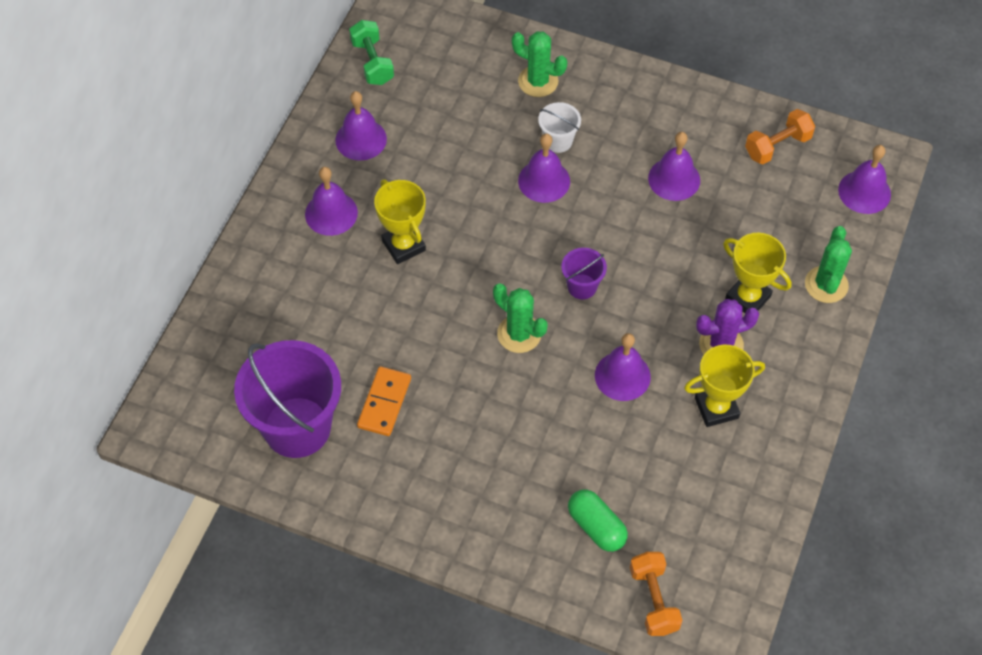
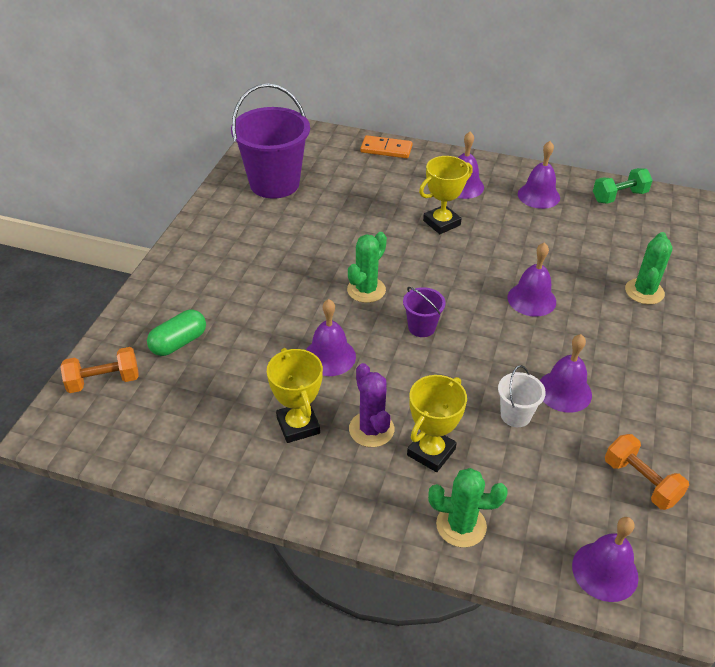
camera: 85 degrees right, 15 degrees down
(384, 403) = (296, 221): orange domino -> orange domino (386, 149)
(558, 141) = (580, 307): white bucket -> white bucket (515, 415)

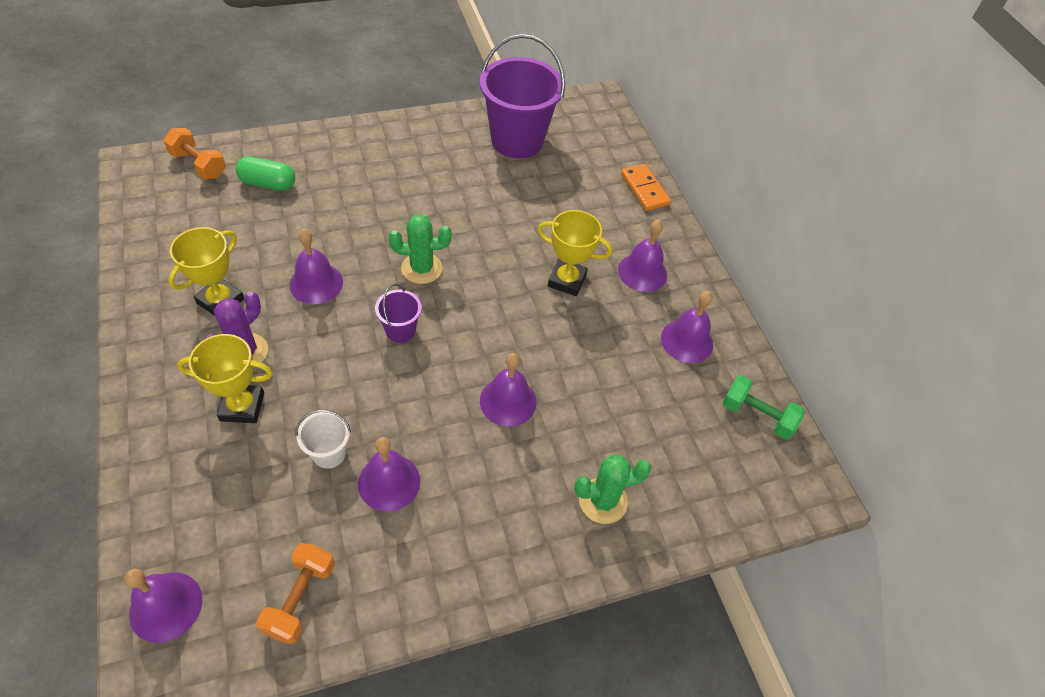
camera: 50 degrees right, 10 degrees up
(461, 525) = (166, 466): green cactus -> none

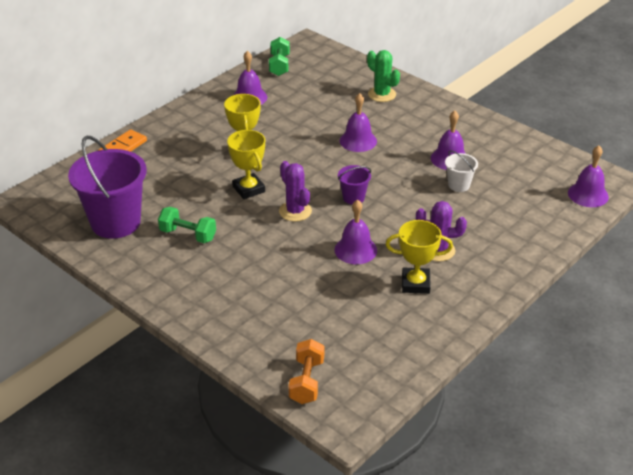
camera: 115 degrees left, 15 degrees down
(242, 406) = (471, 230): yellow trophy -> yellow trophy (249, 189)
(268, 184) = (288, 327): green capsule -> none
(300, 598) = (533, 158): orange dumbbell -> none
(421, 268) = (295, 211): green cactus -> purple cactus
(456, 177) = (188, 235): none -> green dumbbell
(642, 272) = (208, 126): purple bell -> none

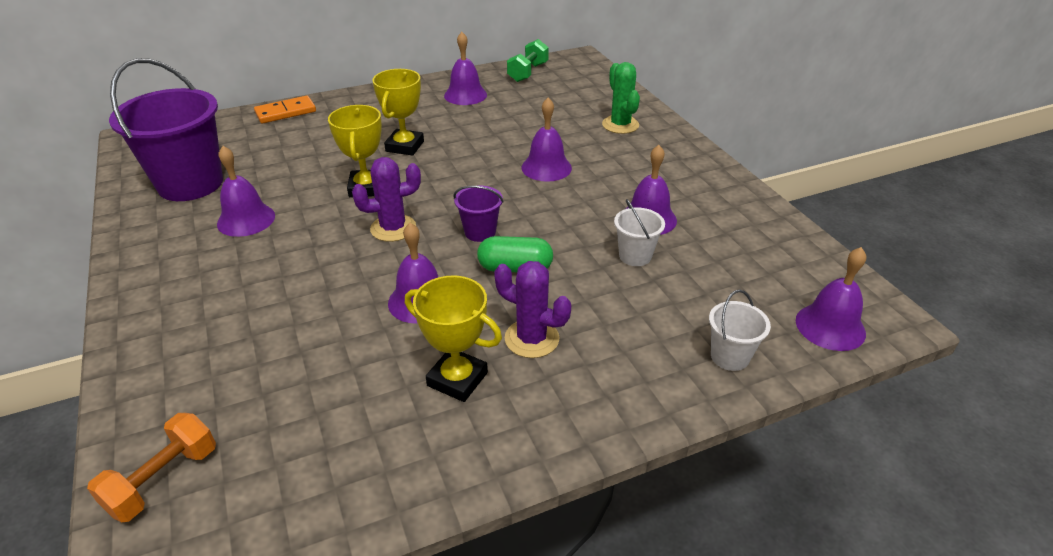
camera: 25 degrees right, 0 degrees up
(188, 235) = (246, 219): green dumbbell -> purple bell
(295, 211) = (393, 228): purple cactus -> purple cactus turned 75 degrees clockwise
(394, 213) = (515, 268): none -> green capsule
(547, 226) = (730, 356): none -> white bucket

